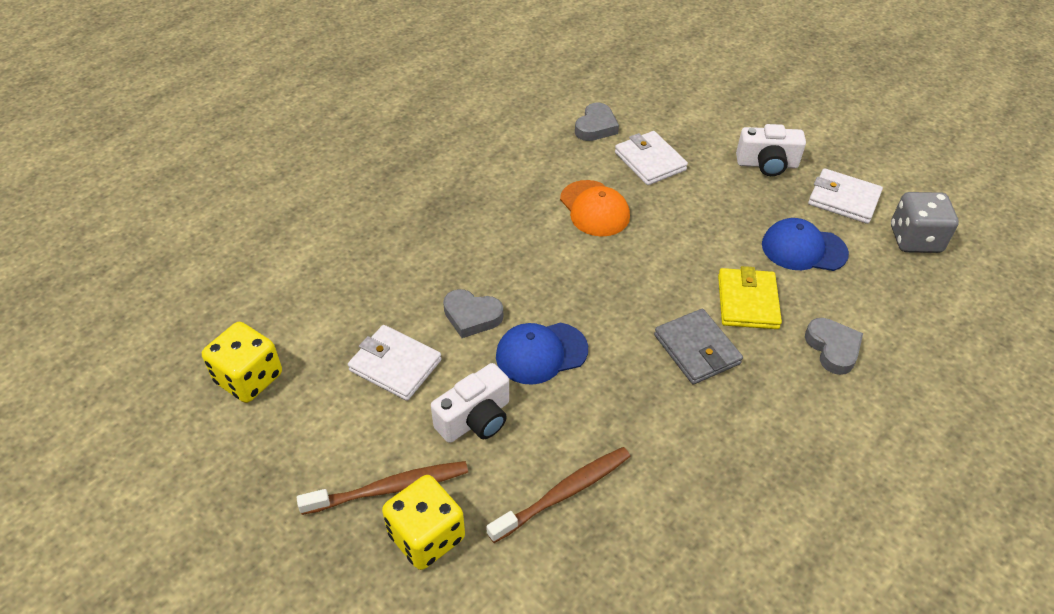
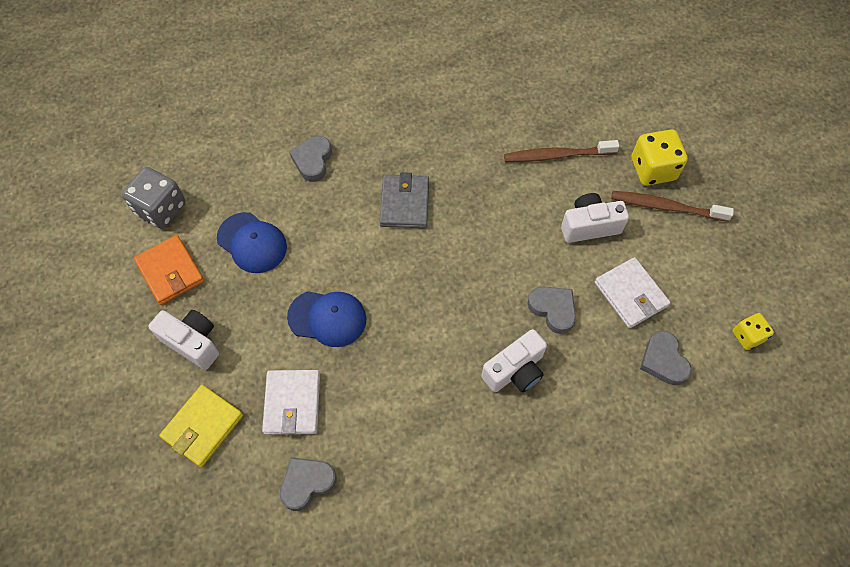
camera: 150 degrees left, 15 degrees up
(249, 378) = (747, 336): yellow dice -> yellow dice, size x0.59
(337, 318) = (663, 361): none -> grey heart
(480, 253) = (515, 371): none -> white camera
(541, 353) = (517, 253): blue cap -> blue cap (327, 318)
(594, 209) = (385, 370): orange cap -> none
(747, 302) = (337, 221): yellow wallet -> yellow wallet (203, 426)
(843, 199) = (170, 272): white wallet -> orange wallet

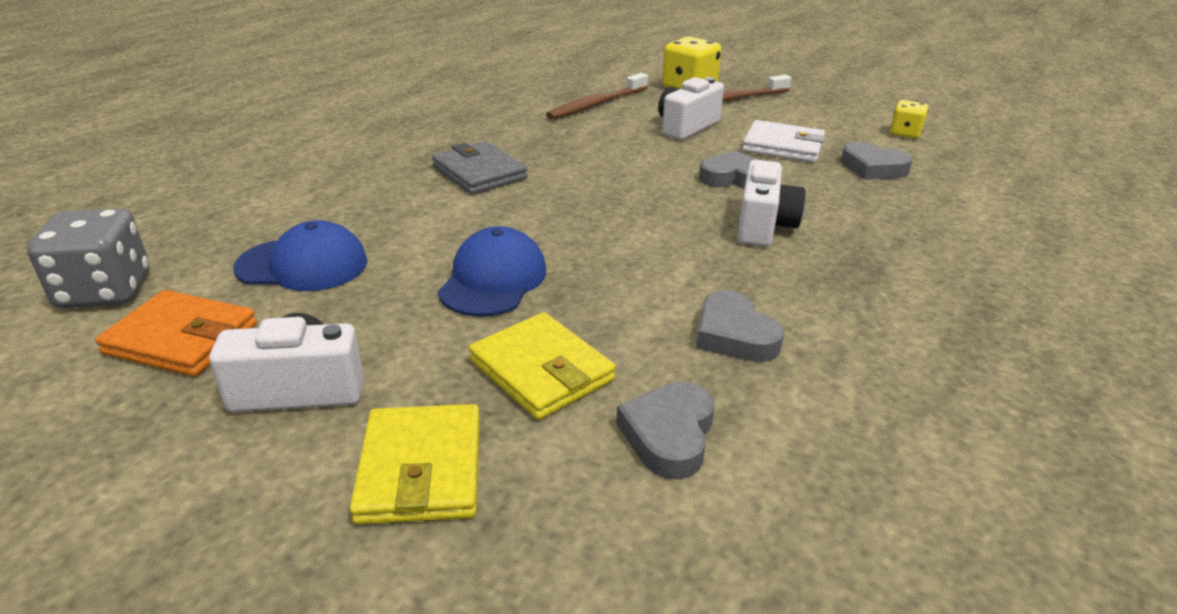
camera: 40 degrees left, 30 degrees down
(292, 403) = (541, 371): white wallet -> yellow wallet
(313, 161) = (322, 183): grey heart -> grey heart (734, 335)
(327, 318) = (493, 280): blue cap -> blue cap turned 45 degrees counterclockwise

